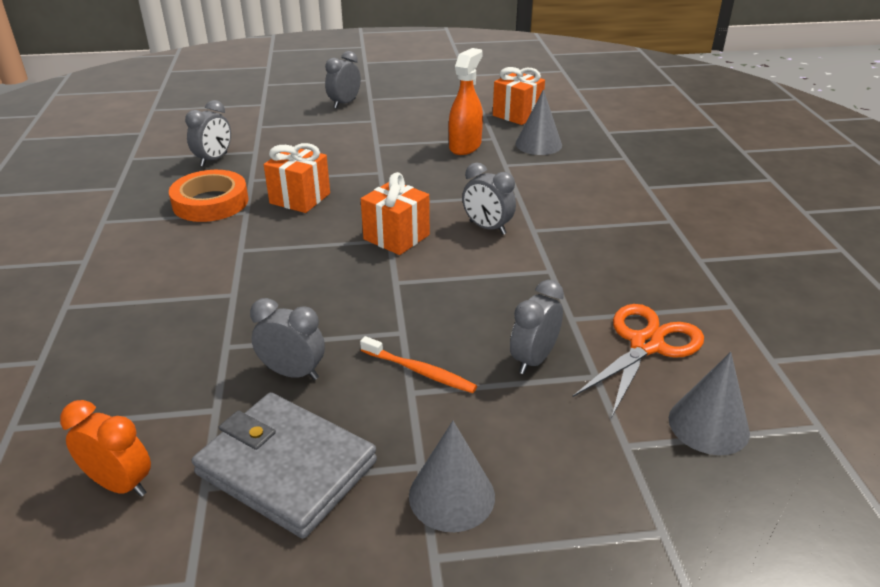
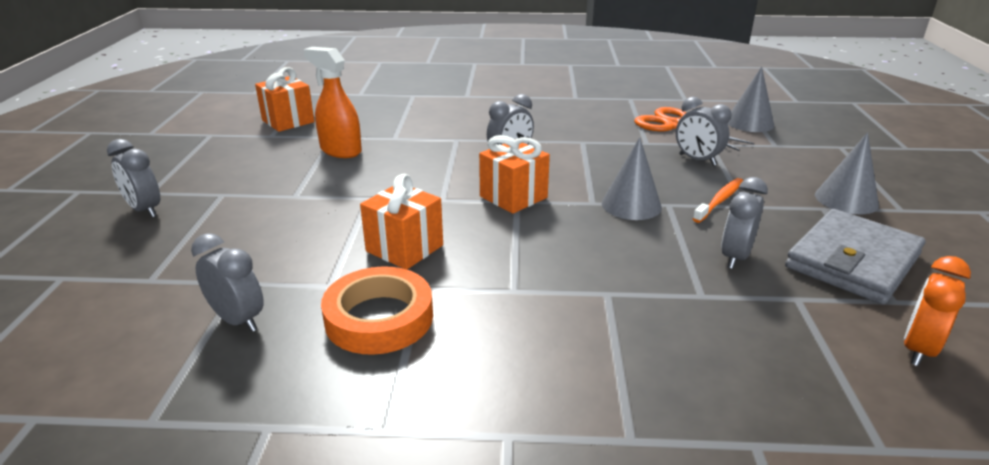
camera: 80 degrees left, 5 degrees down
(538, 144) = (363, 120): grey cone -> grey cone (631, 205)

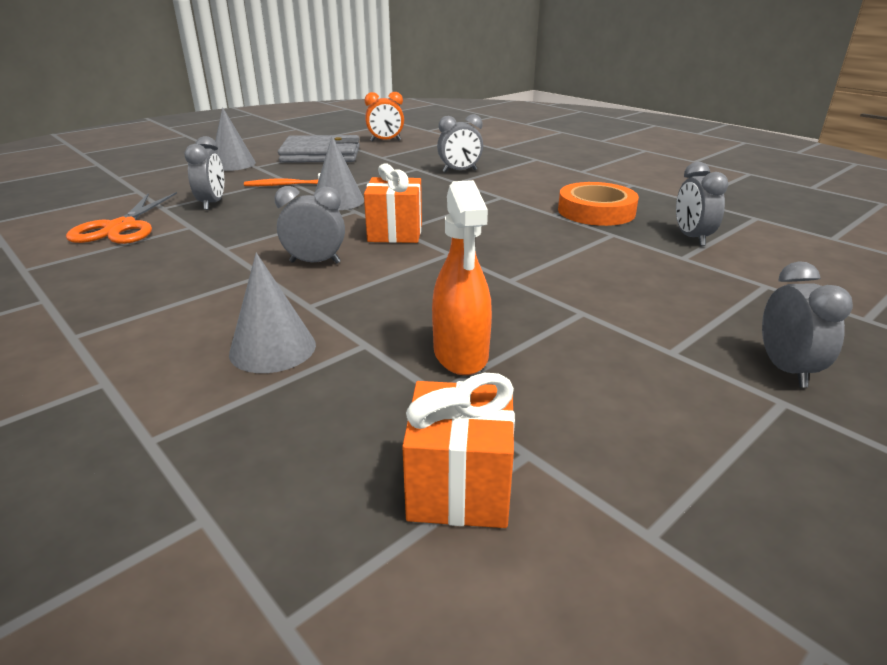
camera: 135 degrees left, 0 degrees up
(404, 248) = (534, 234): orange gift -> none
(735, 257) = (362, 170): grey clock -> grey clock (460, 171)
(749, 123) = (78, 207): grey cone -> grey cone (273, 348)

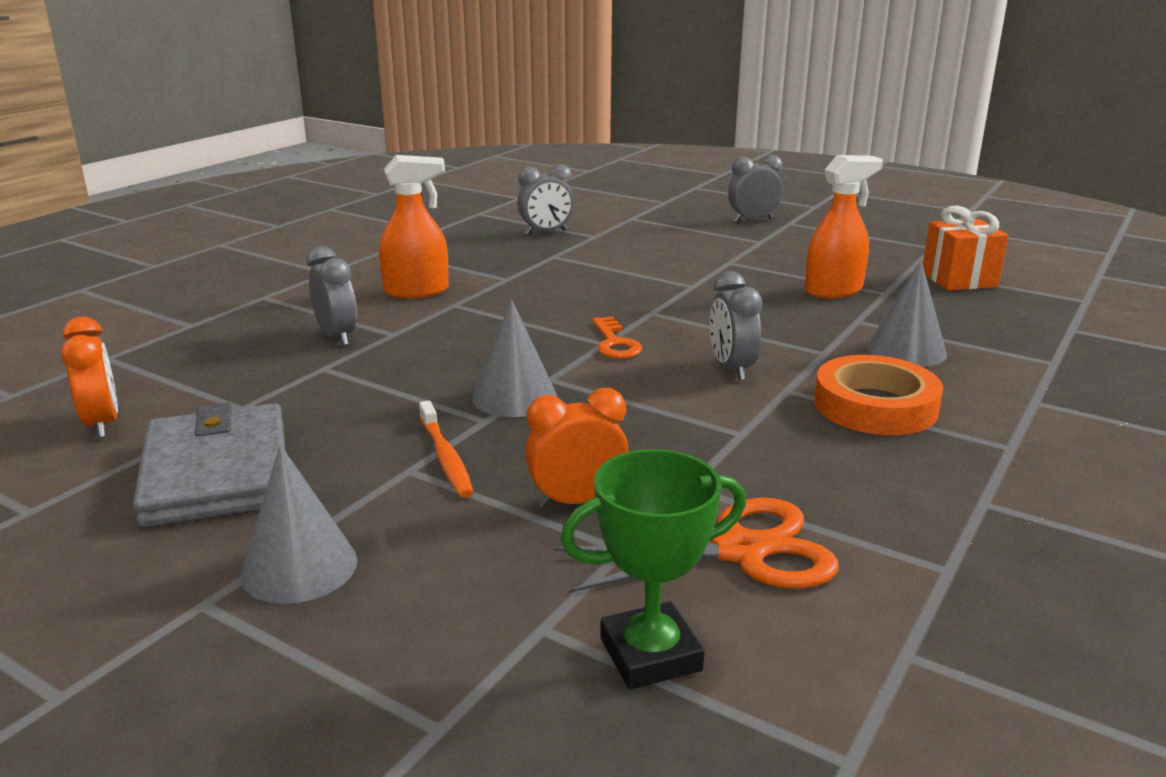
camera: 105 degrees left, 5 degrees down
(93, 203) = (650, 654): none -> green trophy
(212, 203) = (576, 501): grey clock -> orange clock
(395, 233) = (615, 343): orange gift -> orange key
(532, 189) = (417, 291): none -> orange spray bottle
(596, 211) = (489, 262): orange tape -> orange tape (875, 406)

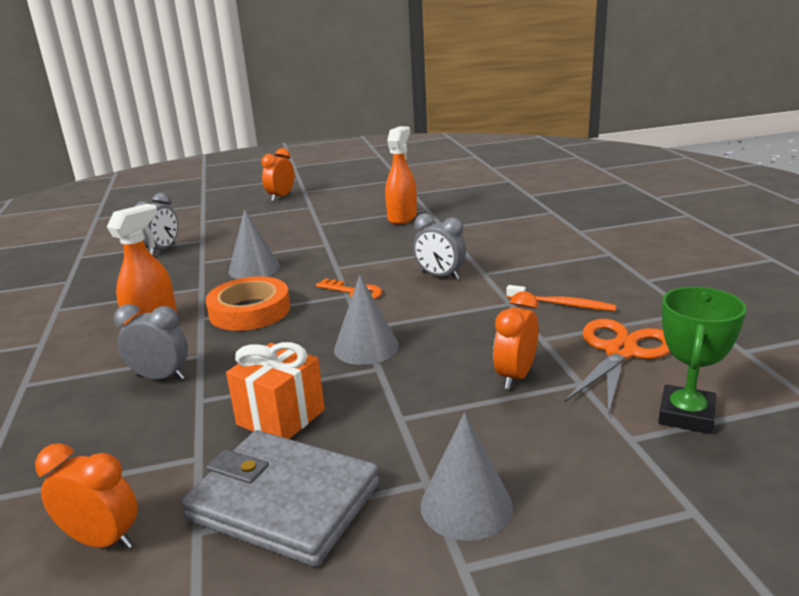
camera: 45 degrees left, 0 degrees up
(445, 457) = (404, 399): orange toothbrush -> orange toothbrush (562, 304)
(752, 220) = (281, 197): grey clock -> orange clock
(875, 406) = (532, 262): orange tape -> orange tape (250, 311)
(906, 350) = (492, 232): grey cone -> grey cone (254, 269)
(958, 279) = (444, 190): orange gift -> orange gift (281, 417)

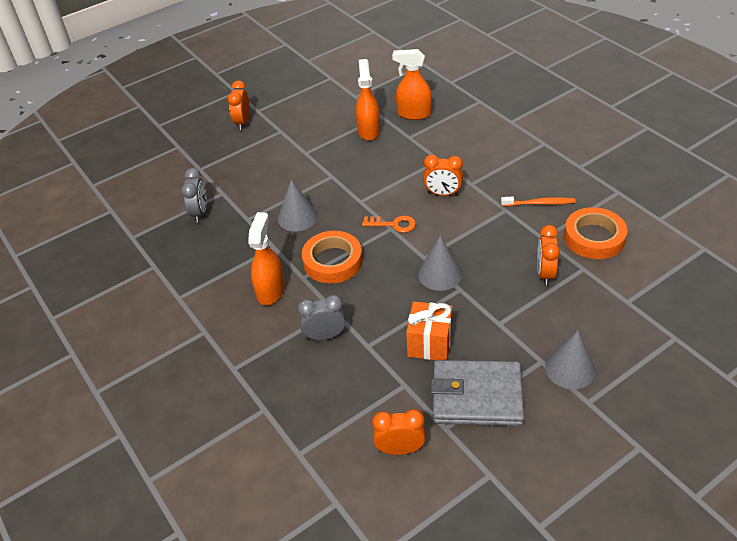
camera: 20 degrees left, 20 degrees up
(440, 276) = (442, 194): grey clock -> orange clock
(465, 212) = (413, 114): none -> orange spray bottle
(621, 352) = (594, 237): orange scissors -> orange tape
(686, 415) = (648, 277): green trophy -> none

